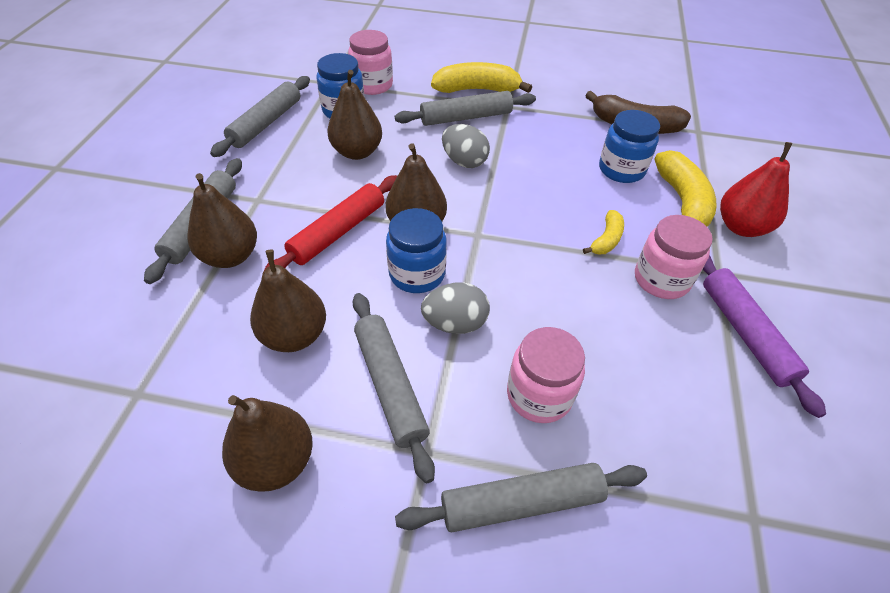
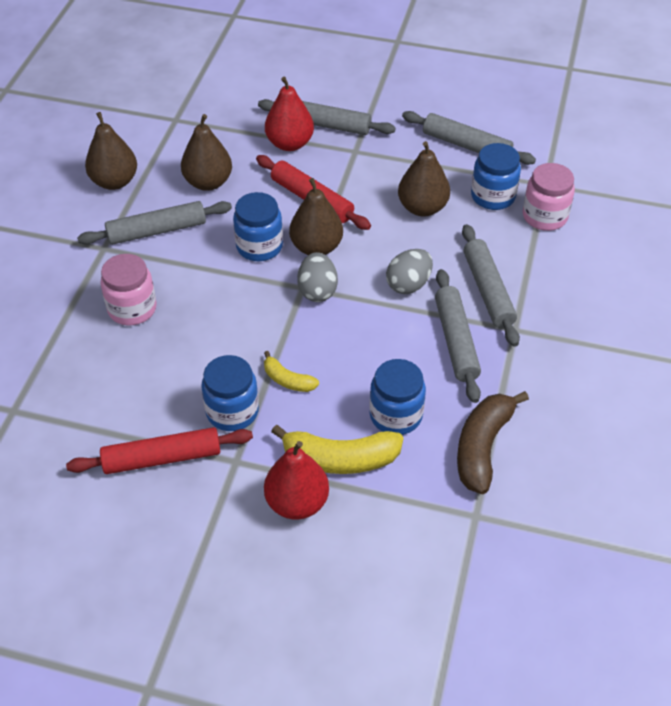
camera: 95 degrees right, 0 degrees up
(230, 256) = (289, 143): brown pear -> red pear
(455, 323) = (205, 267): grey egg -> grey egg (317, 291)
(477, 89) = (547, 304): yellow banana -> none
(521, 502) = (58, 290): grey rolling pin -> grey rolling pin (456, 341)
(661, 279) = (232, 411): pink jar -> blue jar
(745, 333) = (162, 458): purple rolling pin -> red rolling pin

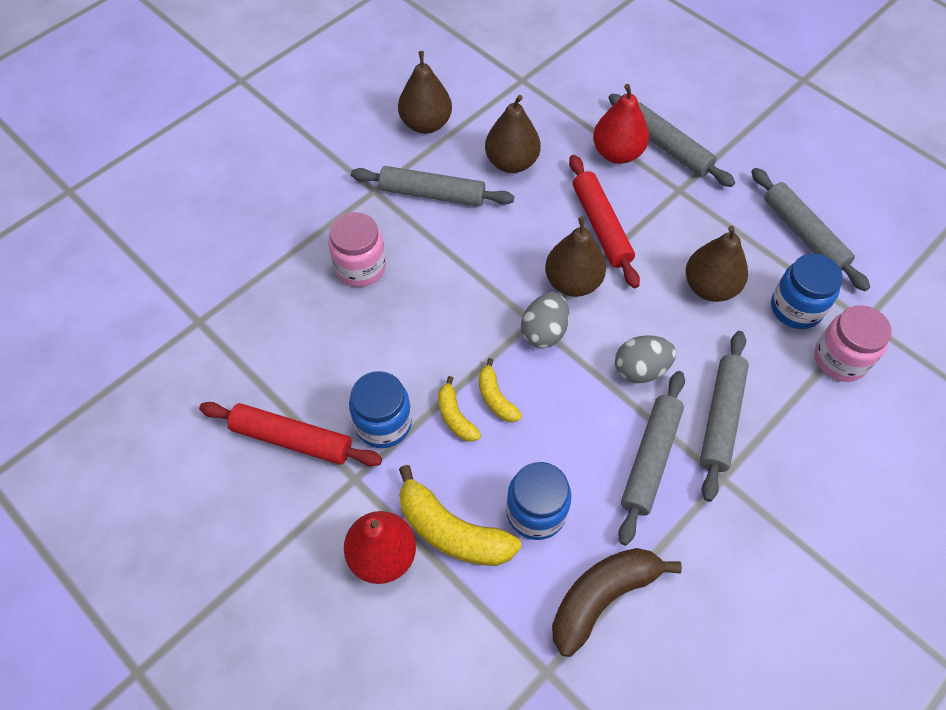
camera: 30 degrees right, 10 degrees up
(259, 246) = (517, 255): blue jar -> none
(311, 353) = (495, 398): none -> yellow banana

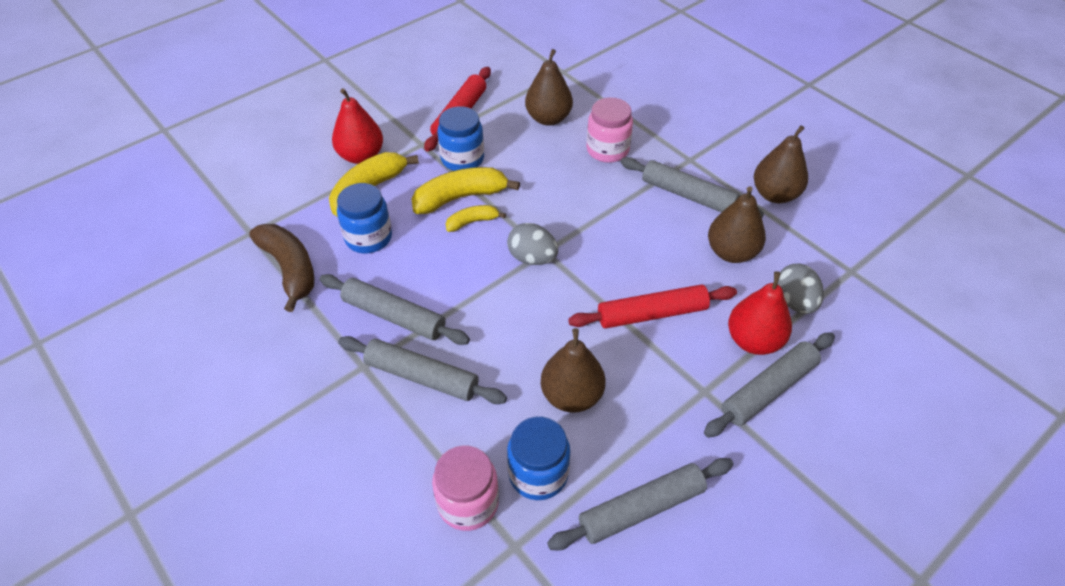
camera: 95 degrees right, 10 degrees down
(432, 194) = (688, 195): grey rolling pin -> grey rolling pin turned 75 degrees counterclockwise
(455, 417) = (460, 197): yellow banana -> yellow banana, size x1.83
(573, 282) = (584, 284): brown pear -> brown pear (548, 118)
(640, 369) = (483, 322): grey egg -> grey egg (794, 302)

